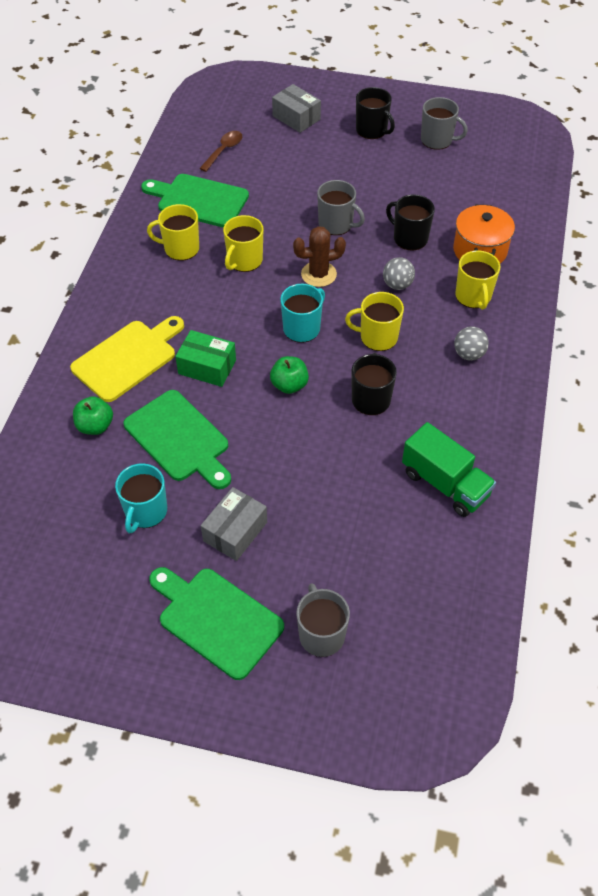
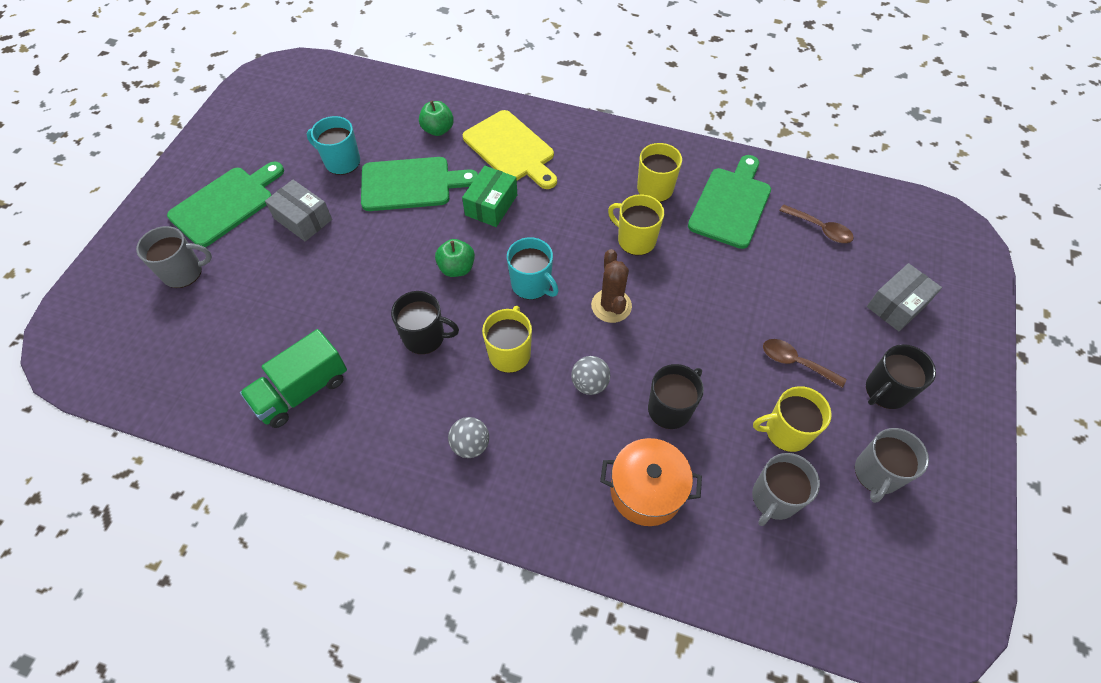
camera: 95 degrees right, 5 degrees up
(179, 439) = (411, 184): green cutting board -> green cutting board turned 150 degrees counterclockwise
(336, 224) = (694, 331): grey mug -> grey mug (774, 498)
(356, 171) = (795, 362): none -> brown spoon
(473, 296) = (563, 467): yellow mug -> yellow mug (786, 431)

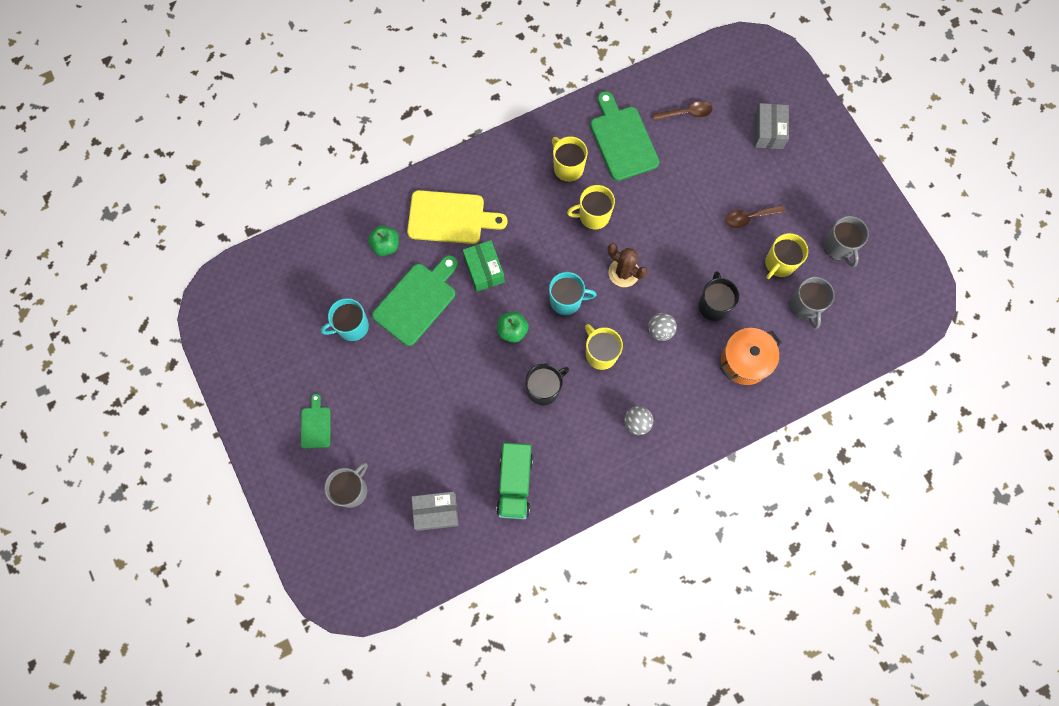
camera: 45 degrees left, 15 degrees up
(226, 204) = (315, 425): green cutting board -> green cutting board, size x0.53
(303, 219) = (379, 387): grey box -> grey box (436, 512)
(885, 391) = (805, 193): black mug -> none

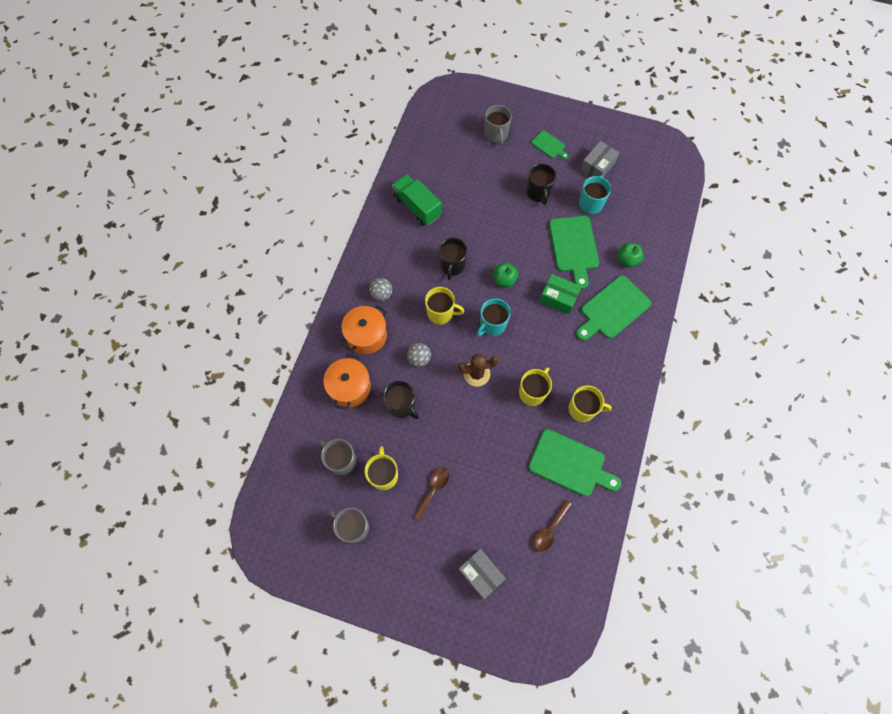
camera: 135 degrees right, 5 degrees down
(385, 384) = (538, 193): none -> black mug
(436, 512) = (443, 161): grey box -> grey box (597, 167)
(450, 217) = (613, 309): yellow cutting board -> green cutting board
(687, 395) = (366, 335): none -> orange pot

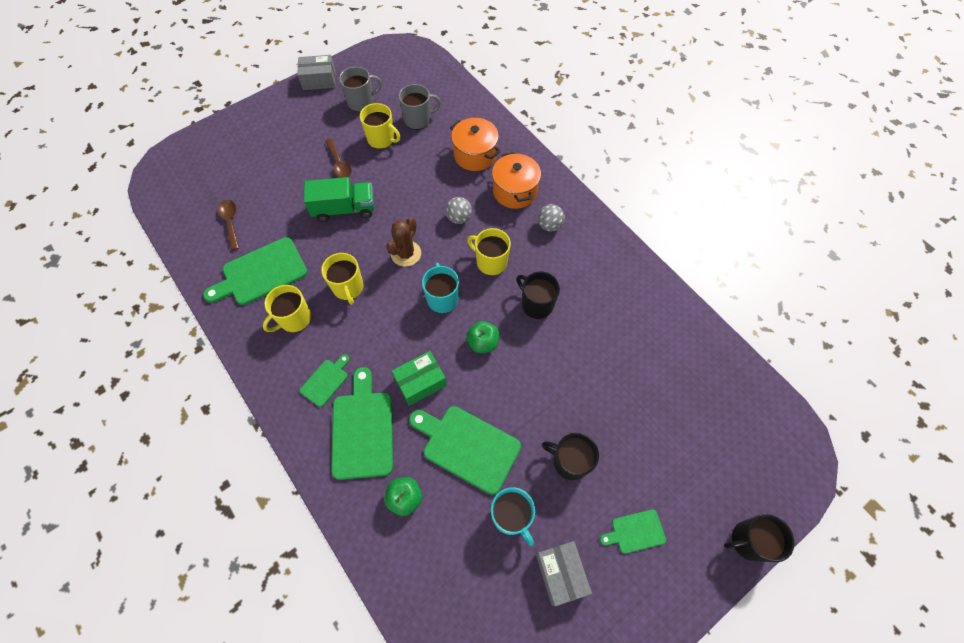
camera: 125 degrees right, 5 degrees down
(401, 405) = (427, 181): black mug -> black mug (748, 541)
(417, 207) = (634, 315): green truck -> green truck (344, 209)
(441, 313) = (491, 262): yellow mug -> yellow mug turned 75 degrees clockwise
(480, 574) = (251, 157): grey box -> grey box (319, 80)
(496, 135) = (692, 472): grey mug -> none
(604, 354) = (326, 381): none -> green cutting board

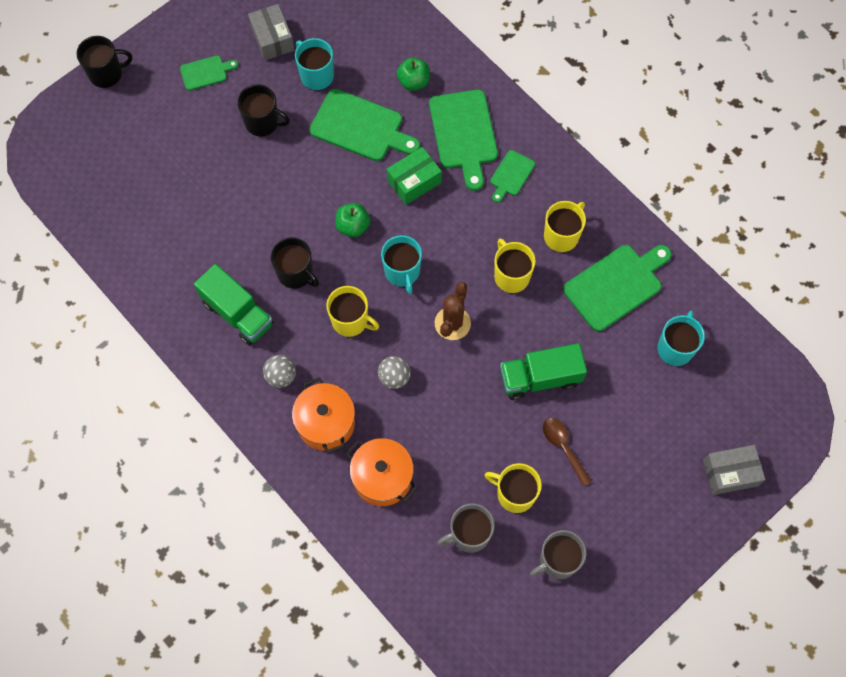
camera: 175 degrees right, 5 degrees up
(230, 222) = (675, 348): brown spoon -> turquoise mug
(319, 80) = (631, 600): grey box -> grey box (730, 473)
(587, 275) = (237, 313): none -> green truck

